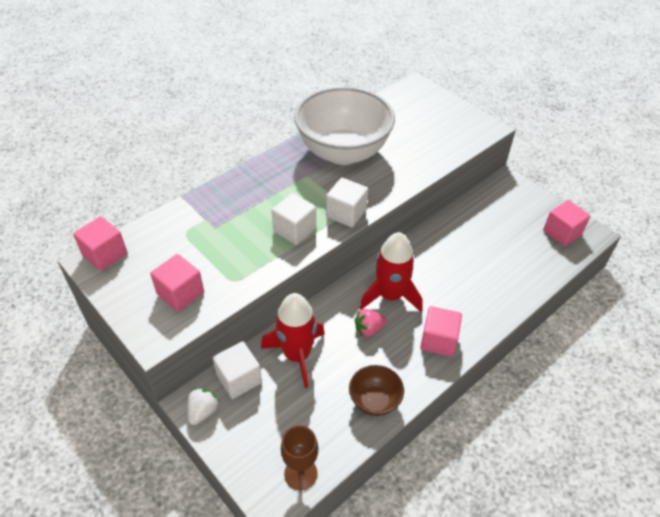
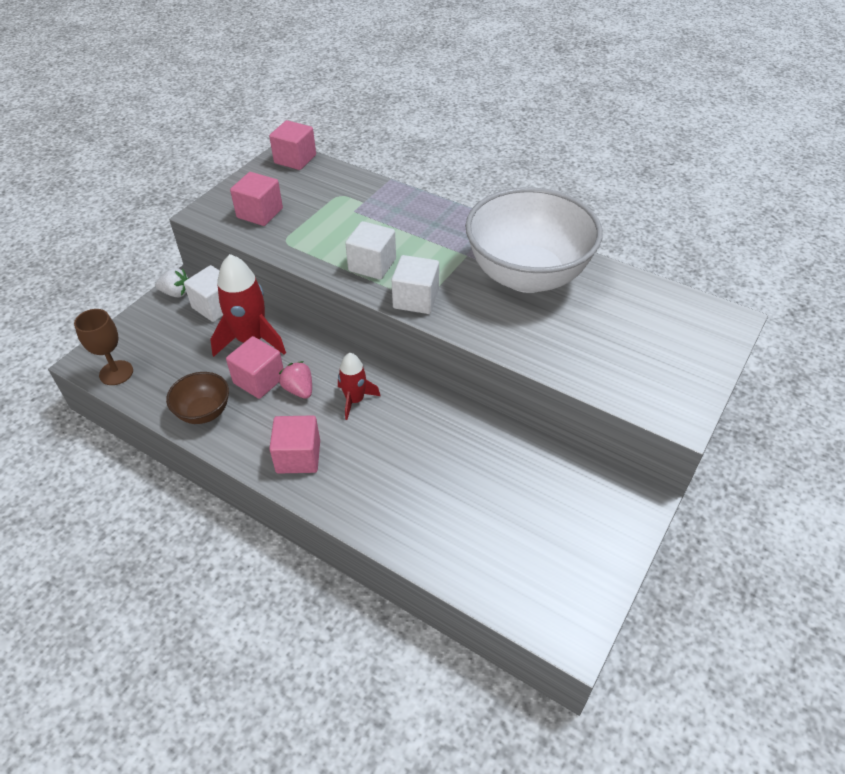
camera: 75 degrees right, 0 degrees up
(390, 296) = (355, 400): red rocket -> red rocket, size x0.59
(562, 233) = (554, 589): pink cube -> pink cube (259, 380)

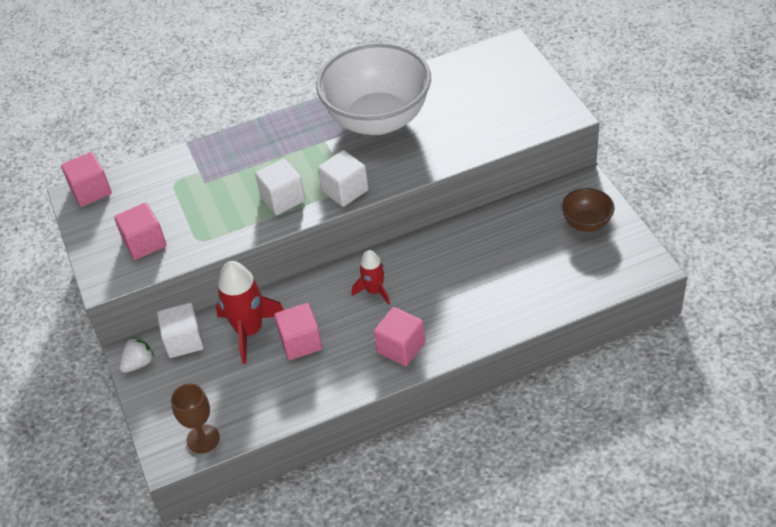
camera: 50 degrees left, 0 degrees up
(204, 412) = (304, 391): brown bowl -> brown bowl (586, 223)
(299, 390) = (334, 321): pink strawberry -> none

